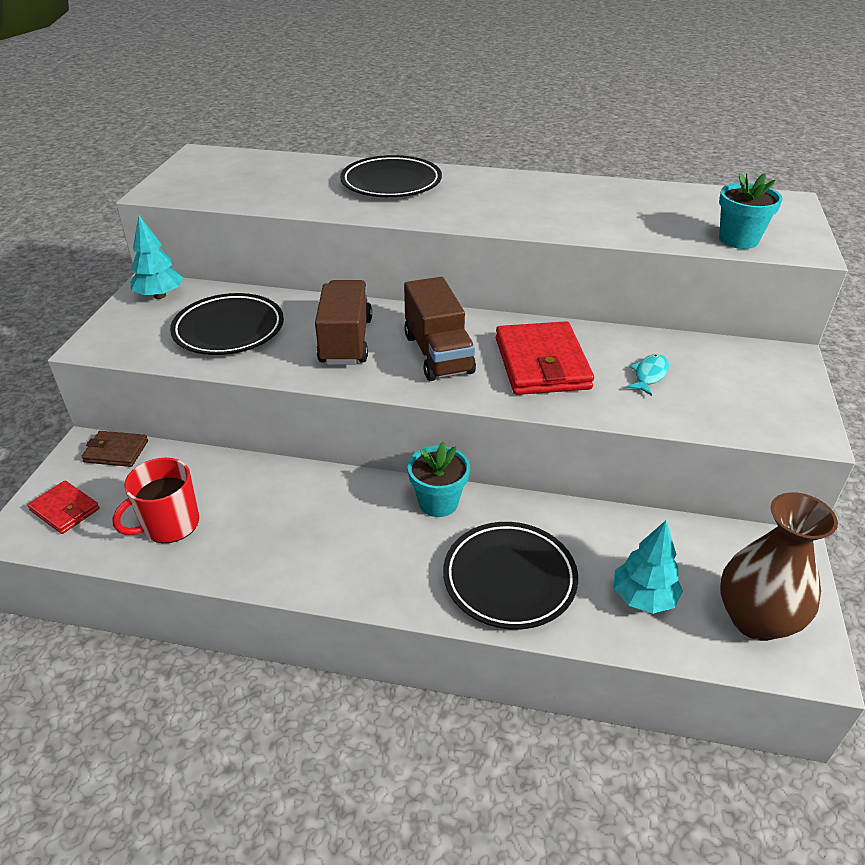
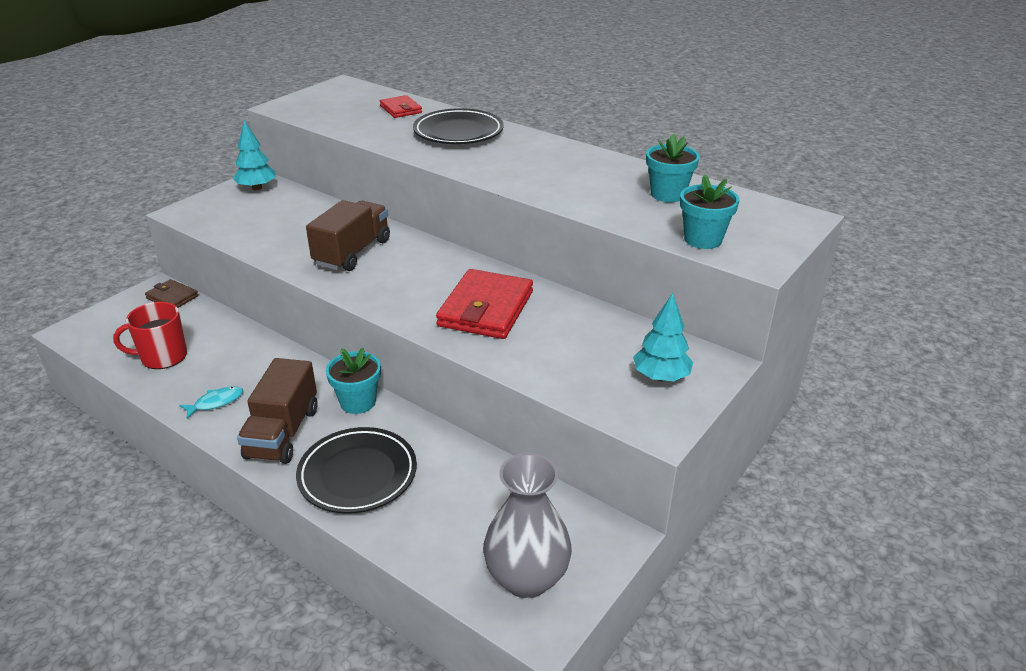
camera: 25 degrees right, 5 degrees down
(65, 509) = (109, 326): red wallet -> red wallet (401, 109)
(229, 330) = (279, 223): black plate -> none
(438, 354) = (411, 280): brown truck -> brown truck (282, 433)
(643, 597) = (448, 526): turquoise tree -> turquoise tree (661, 377)
(649, 375) = (567, 342): turquoise fish -> turquoise fish (216, 402)
(658, 204) = (667, 194): none -> turquoise flower pot
(755, 619) = (526, 578): brown vase -> grey vase

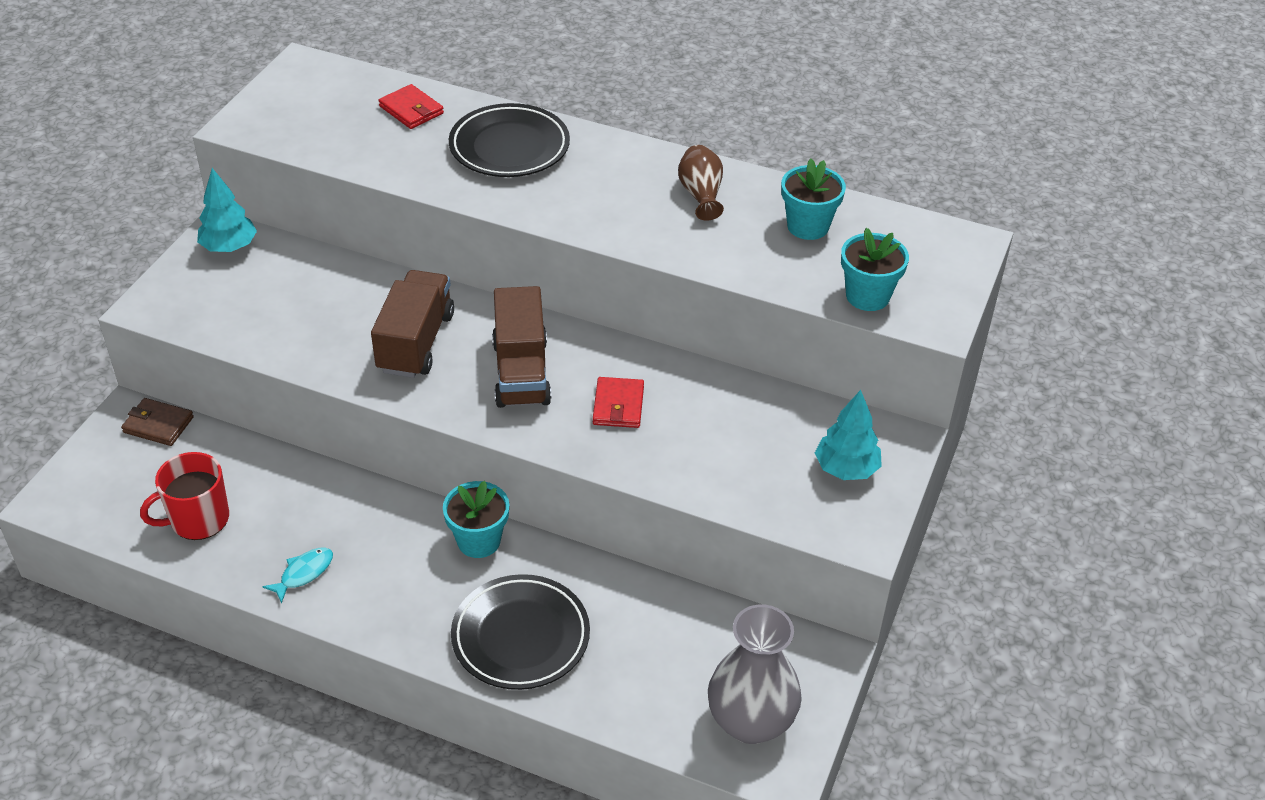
camera: 15 degrees left, 10 degrees up
(282, 433) = (407, 599): brown truck -> brown truck (521, 372)
(486, 309) = (618, 405): red wallet -> red wallet, size x0.54
(589, 169) = (701, 195): none -> brown vase

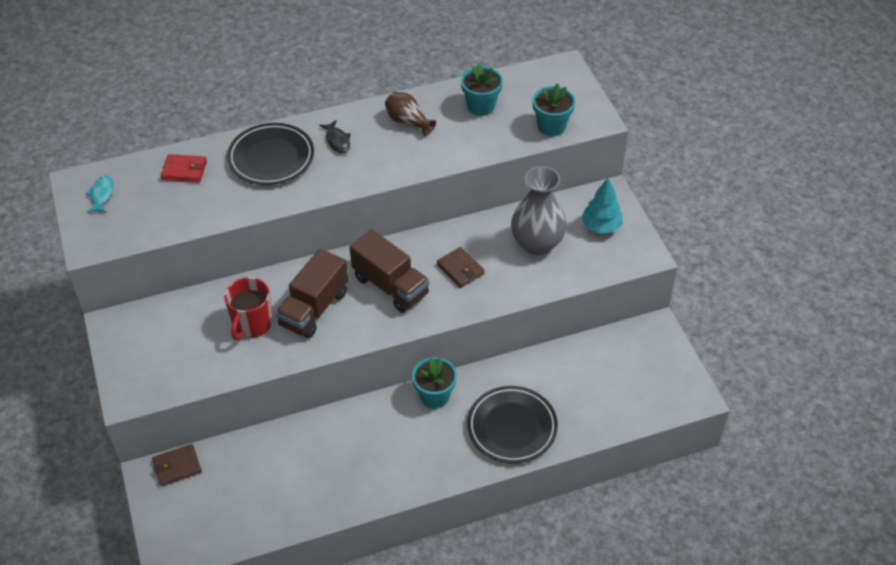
camera: 40 degrees left, 5 degrees up
(198, 519) = (270, 499): red mug -> red mug (252, 323)
(229, 247) = (131, 328): turquoise tree -> none
(304, 573) = (365, 481): turquoise fish -> turquoise fish (102, 194)
(416, 342) = (314, 308): brown truck -> brown truck turned 120 degrees counterclockwise
(599, 170) = (337, 141): none -> black fish
(618, 405) = (460, 269): red wallet -> brown wallet
(750, 722) = (657, 385): grey vase -> grey vase (537, 244)

